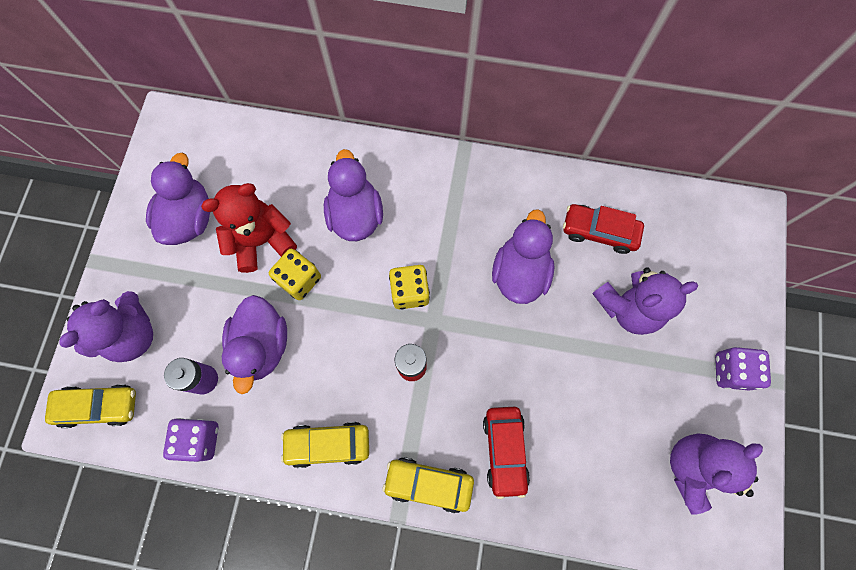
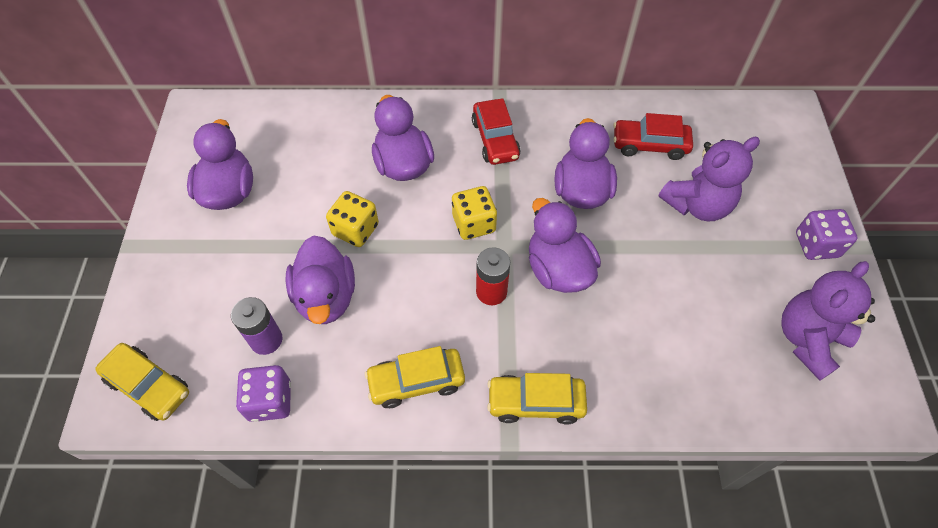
camera: 10 degrees left, 15 degrees down
(99, 406) = (149, 386): yellow car -> yellow car turned 45 degrees clockwise
(132, 335) = (179, 309): purple teddy bear -> none
(262, 241) = (309, 201): red teddy bear -> none
(478, 354) = (558, 269): none -> purple duck
(504, 450) = (609, 356): red car -> red car (495, 139)

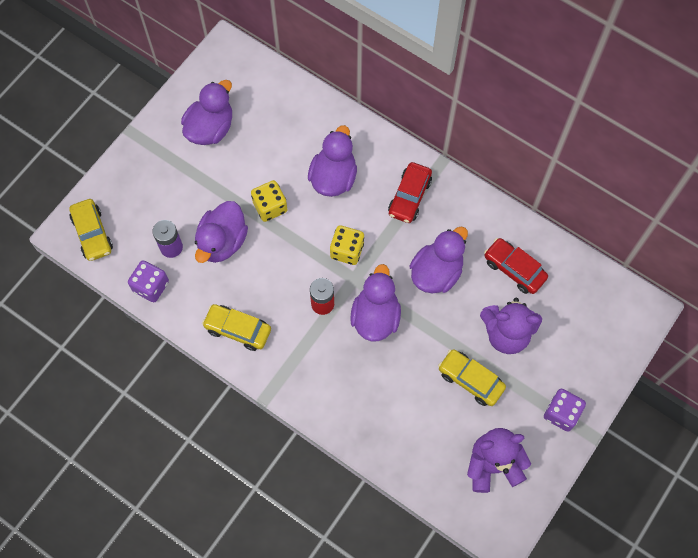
camera: 35 degrees right, 10 degrees up
(535, 402) = (295, 388): yellow car -> yellow car (470, 380)

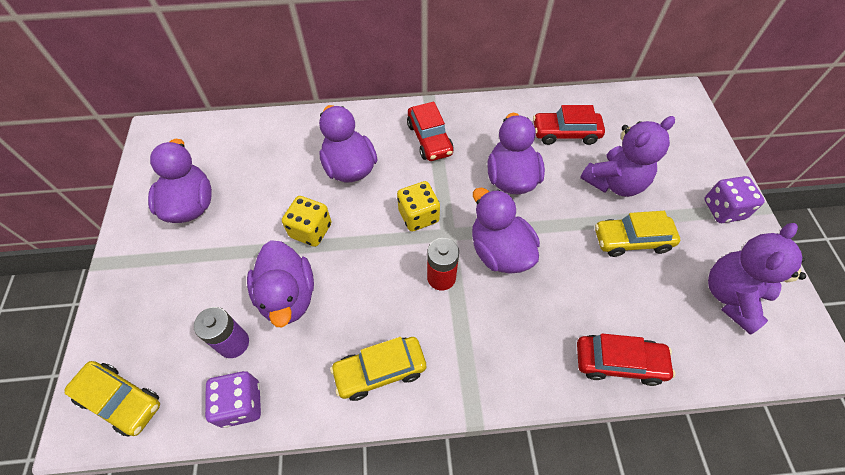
camera: 40 degrees left, 10 degrees down
(377, 439) = (618, 362): none -> red car

